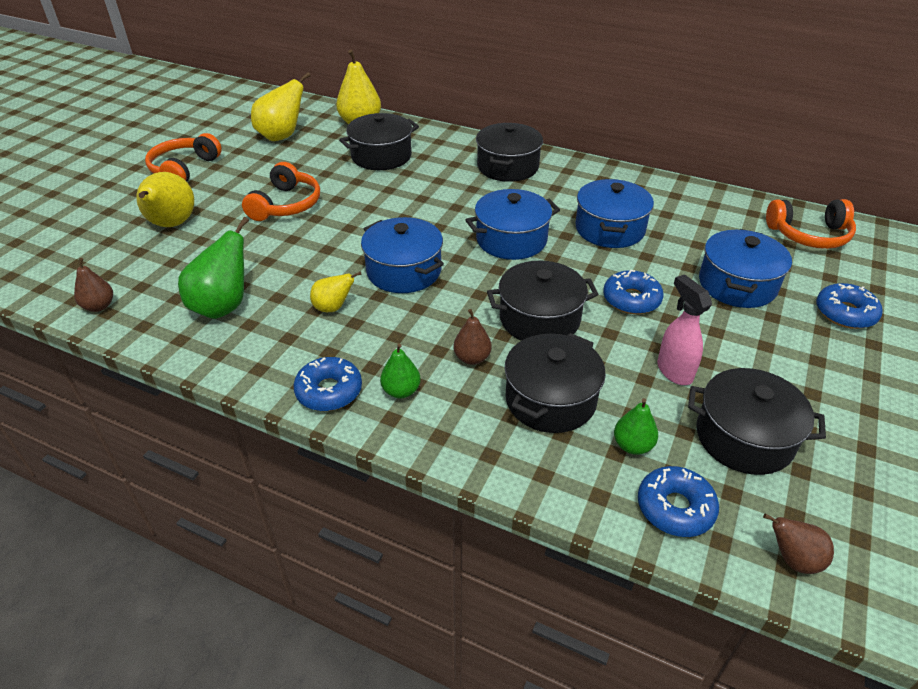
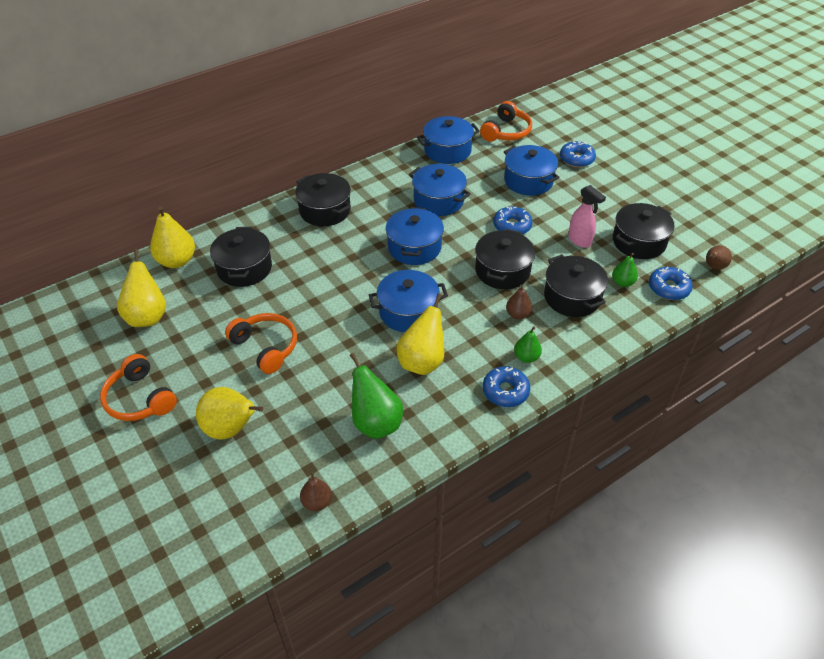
camera: 60 degrees left, 5 degrees up
(333, 308) = (422, 362): yellow pear -> yellow pear, size x1.77
(674, 371) = (580, 240): pink spray bottle -> pink spray bottle turned 135 degrees counterclockwise
(707, 205) = (447, 150): none -> blue pot

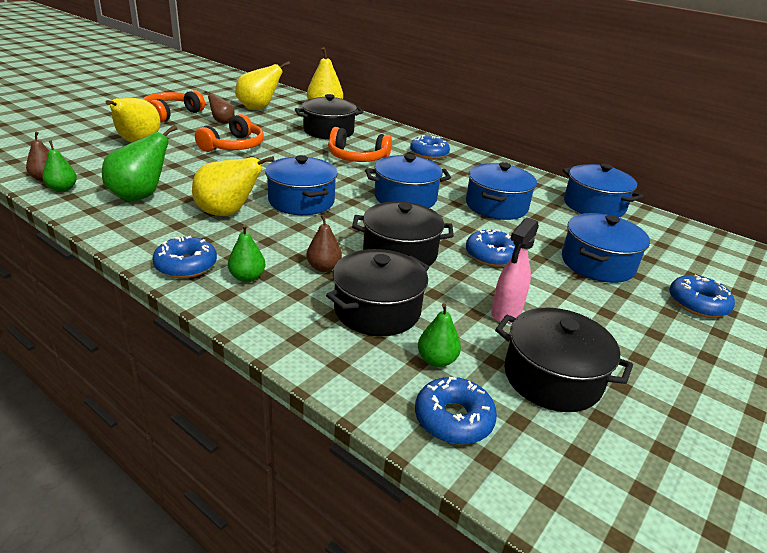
camera: 70 degrees right, 15 degrees down
(325, 210) = (429, 153): black pot -> blue donut
(345, 485) = (62, 189): none -> green pear
(506, 132) = (683, 242): orange headphones -> orange headphones (357, 157)
(713, 267) = (558, 492): brown pear -> brown pear (222, 122)

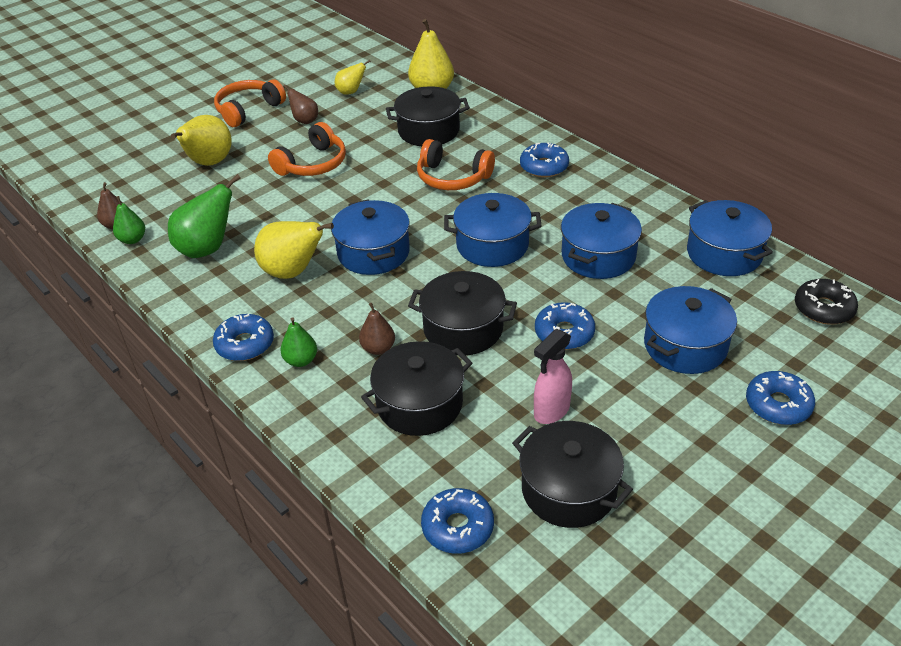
camera: 15 degrees right, 10 degrees up
(258, 108) = (351, 92): yellow pear -> yellow pear, size x0.57
(436, 360) = (461, 465): green pear -> none
(689, 239) = (823, 308): none -> black donut

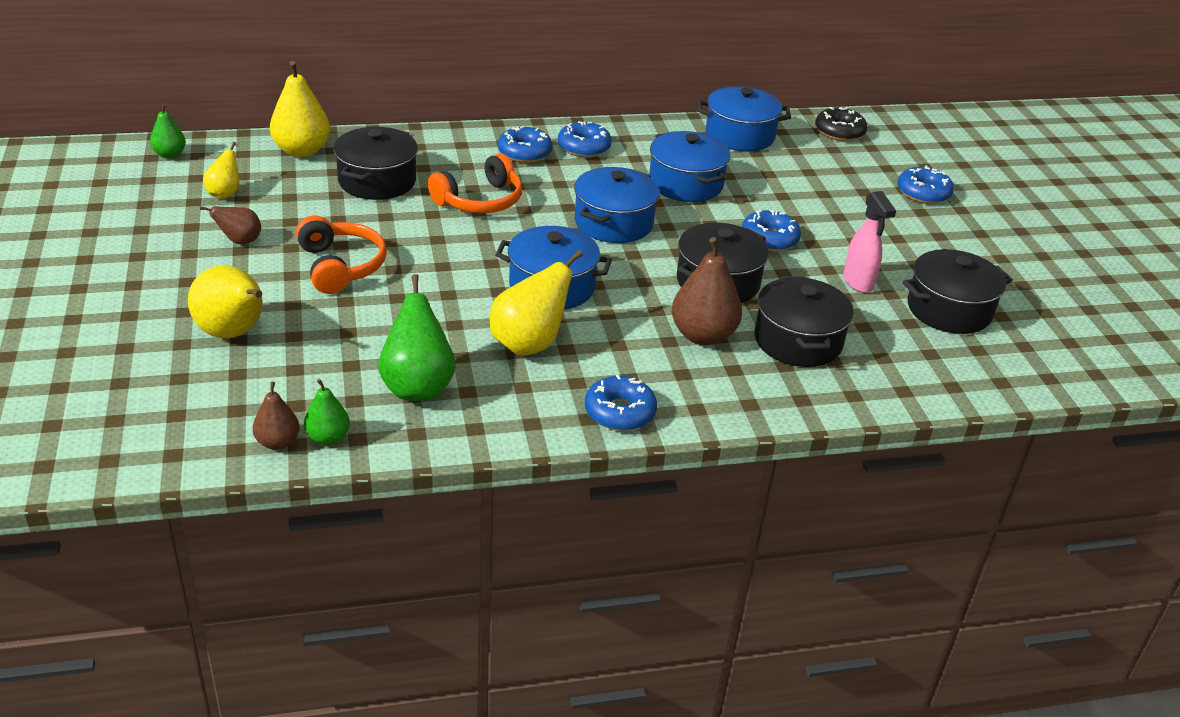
camera: 65 degrees left, 5 degrees down
(248, 110) = (152, 269): orange headphones -> none
(301, 360) = (679, 385): green pear -> green pear (170, 155)
(378, 348) = (703, 335): brown pear -> brown pear, size x1.77
(457, 527) = (956, 375): blue donut -> blue donut (584, 147)
(685, 346) = (831, 197): blue pot -> none

